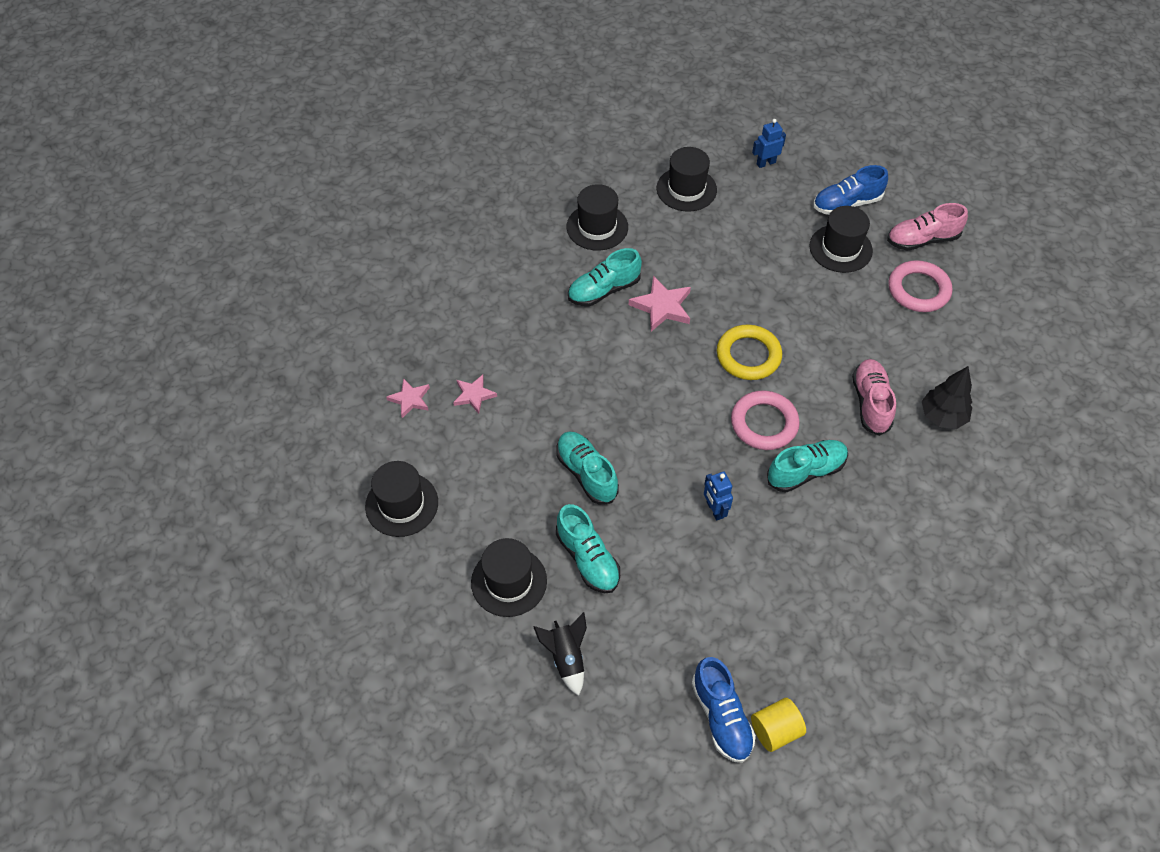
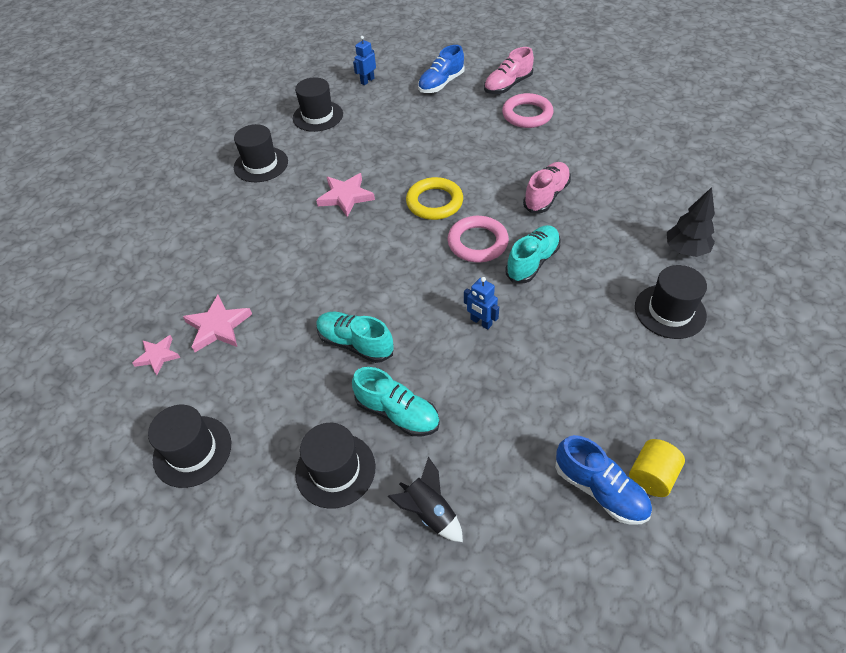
camera: 25 degrees left, 5 degrees down
(474, 395) = (218, 326): pink star -> pink star, size x1.54
(604, 290) = (291, 204): turquoise shoe -> none
(840, 248) = (455, 111): black hat -> black hat (670, 311)
(871, 403) = (546, 196): pink shoe -> pink shoe turned 60 degrees clockwise
(942, 416) = (602, 183): black tree -> black tree (685, 250)

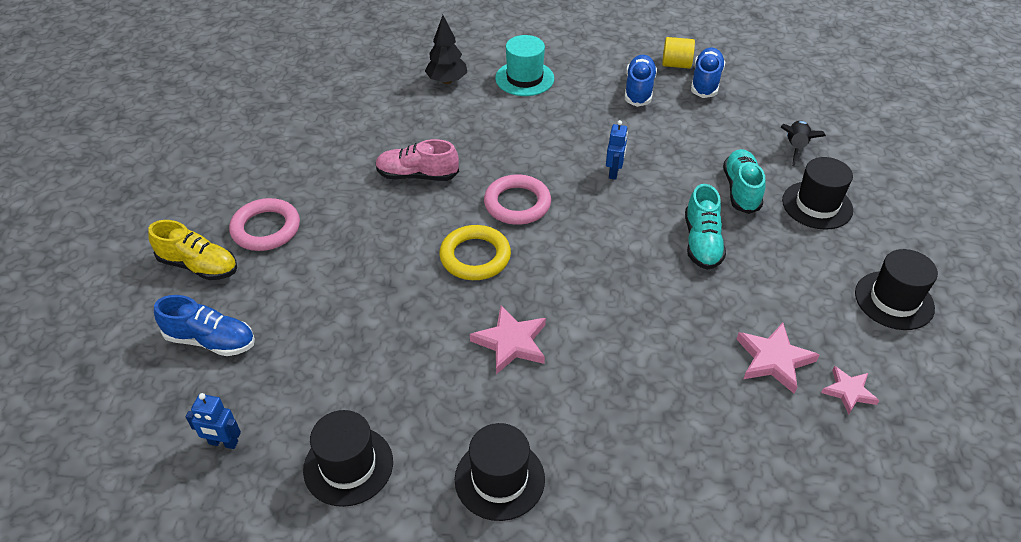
camera: 120 degrees left, 5 degrees down
(507, 85) = (198, 266): pink shoe -> yellow shoe
(532, 262) = (519, 161): turquoise shoe -> none
(610, 407) = (639, 90): none -> blue shoe
(670, 311) = (524, 78): black hat -> turquoise hat

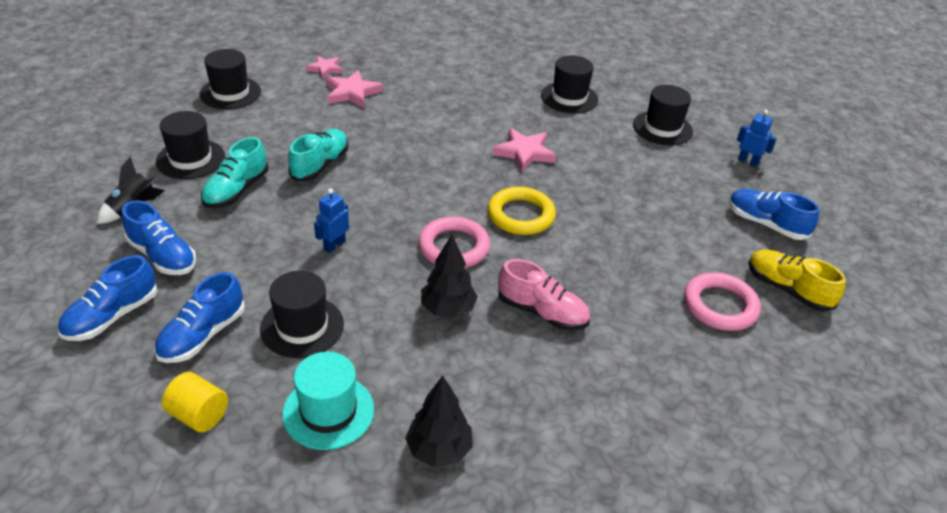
camera: 160 degrees left, 5 degrees down
(490, 155) = (448, 309): none -> black tree
(582, 113) = (302, 326): none -> black hat
(676, 64) = (111, 357): yellow cylinder -> yellow cylinder (199, 415)
(726, 123) = (162, 256): none -> blue shoe

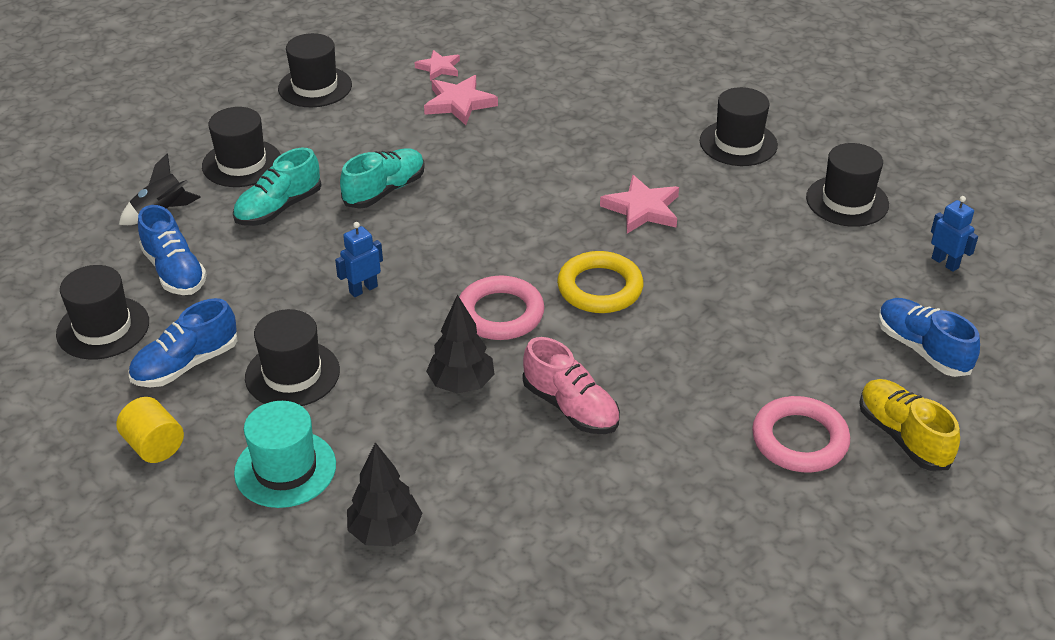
camera: 20 degrees right, 0 degrees up
(112, 316) = (103, 328): blue shoe -> black hat

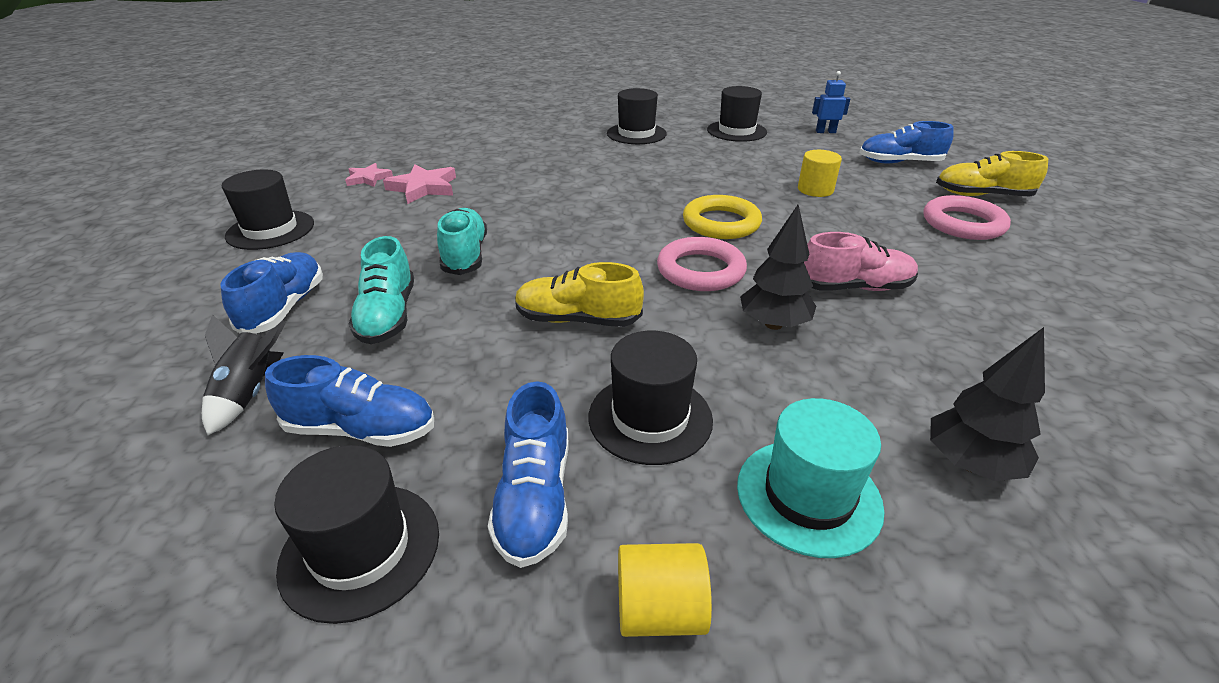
camera: 50 degrees left, 5 degrees down
(242, 163) = (284, 308): black hat -> blue shoe
(363, 289) = (577, 320): blue robot -> yellow shoe
(642, 209) = (655, 179): pink star -> none
(755, 315) = (815, 190): none -> yellow cylinder

